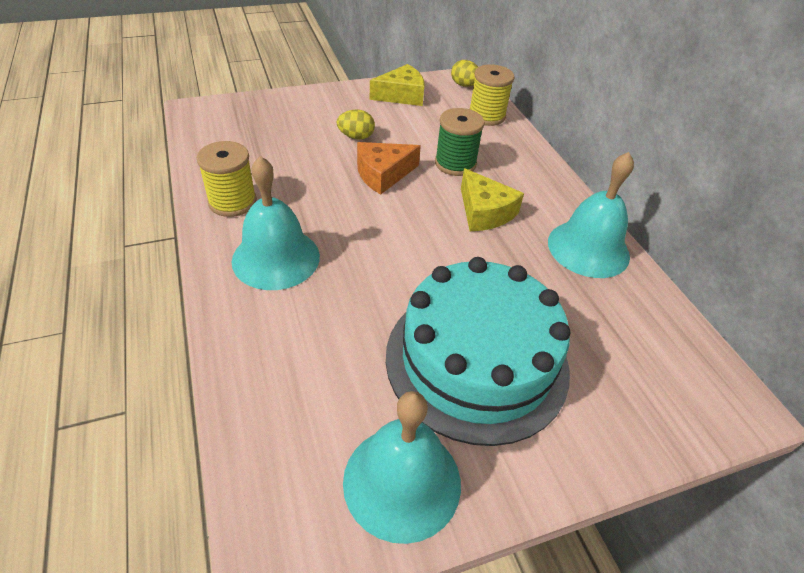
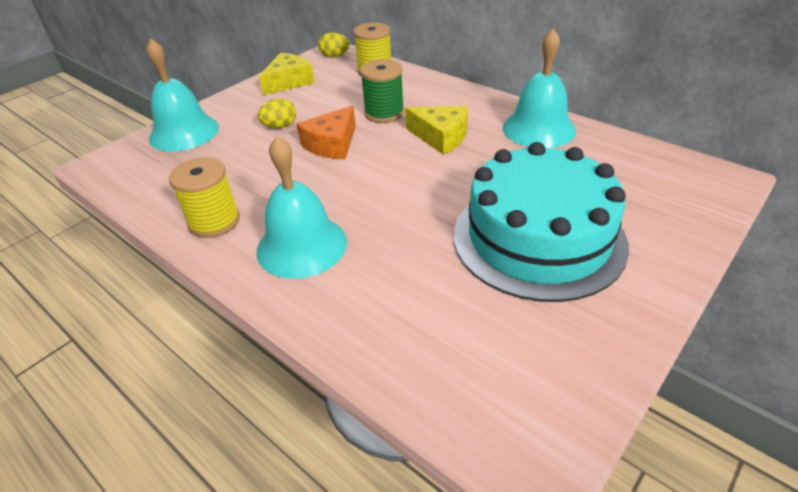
camera: 25 degrees left, 5 degrees down
(402, 481) = (570, 348): turquoise bell -> turquoise bell (184, 132)

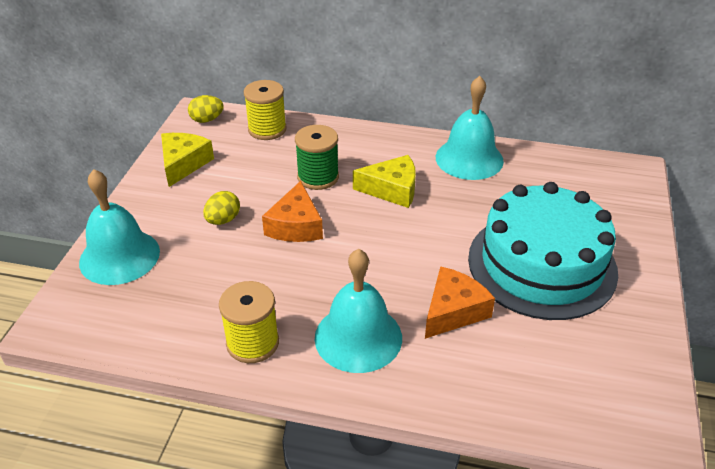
camera: 30 degrees left, 0 degrees up
(408, 252) = (453, 311): none -> orange cheese

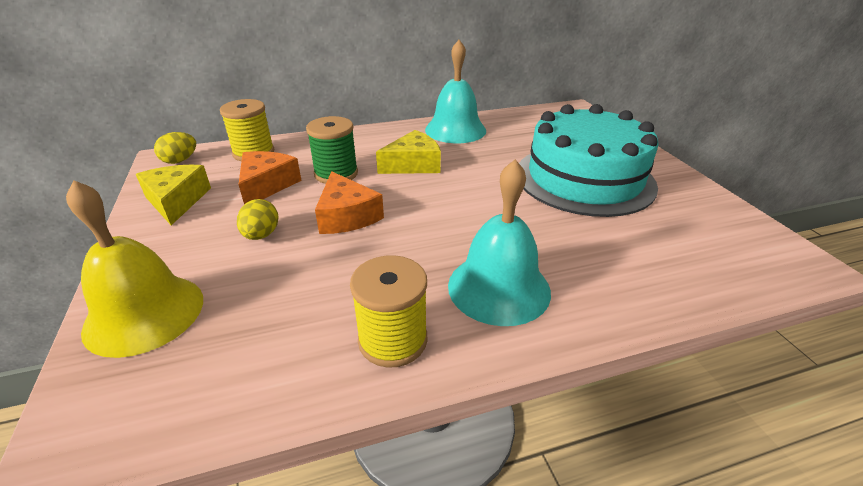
camera: 30 degrees left, 5 degrees down
(119, 256) = (144, 313): turquoise bell -> yellow bell
(453, 311) = (557, 233): orange cheese -> orange cheese (266, 185)

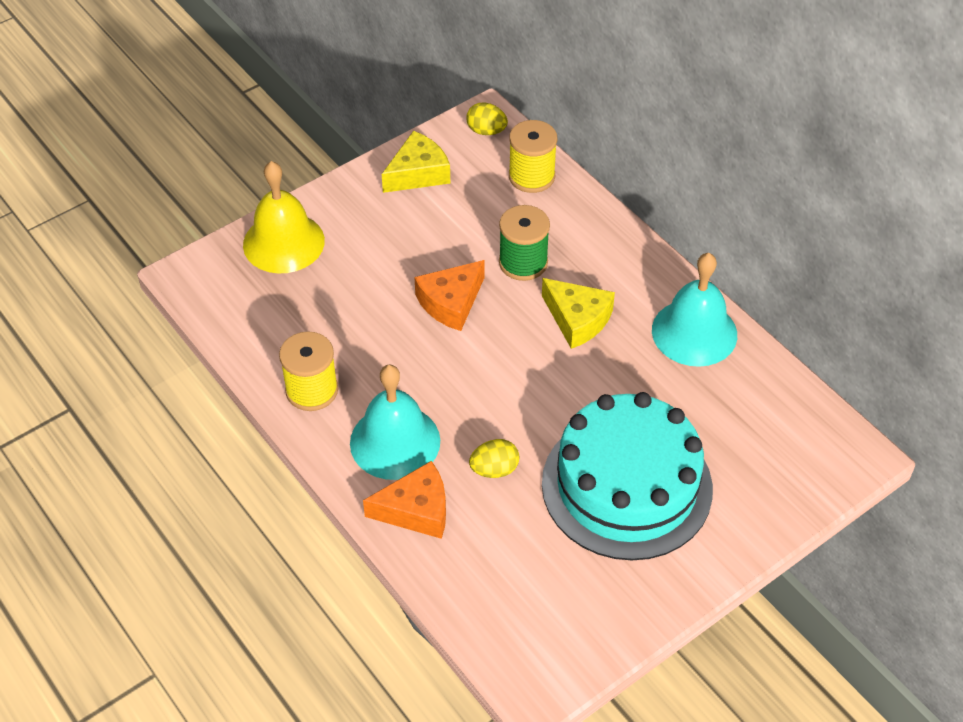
camera: 70 degrees right, 15 degrees up
(261, 235) = (396, 257): yellow egg -> yellow egg (494, 469)
(266, 185) = (474, 220): orange cheese -> orange cheese (416, 510)

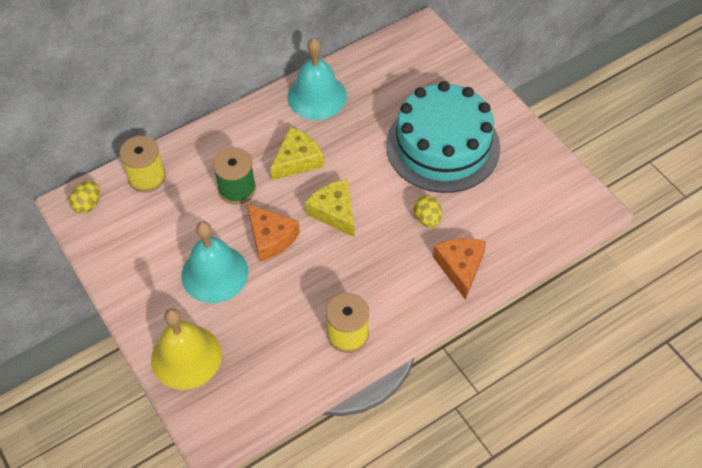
camera: 85 degrees left, 5 degrees up
(395, 441) = (400, 279): turquoise bell -> turquoise bell (214, 273)
(418, 173) = (126, 255): yellow cheese -> yellow cheese (334, 212)

